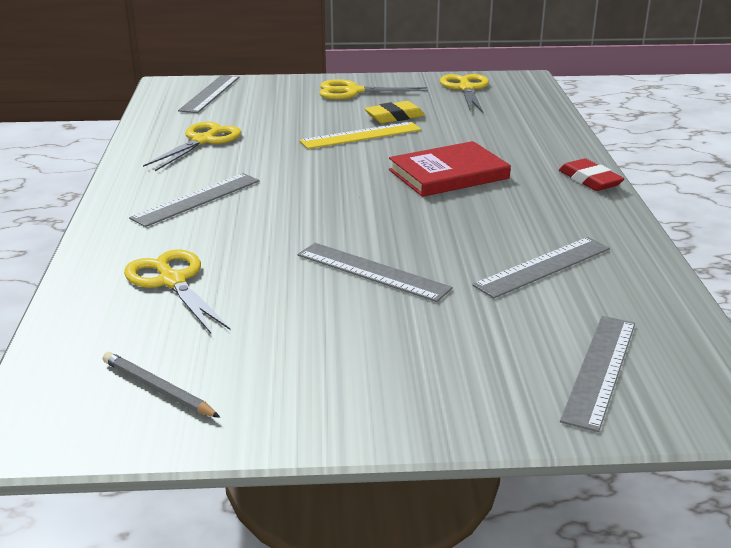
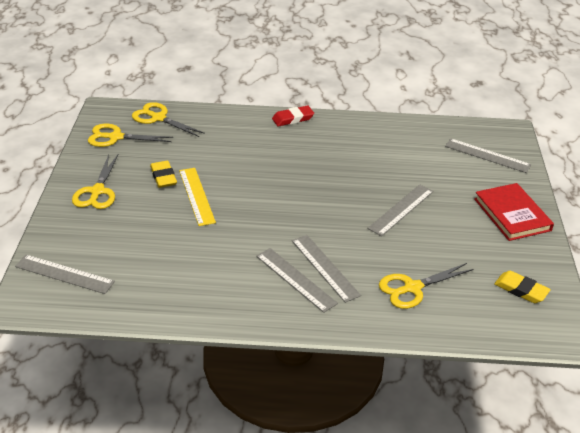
camera: 85 degrees left, 10 degrees up
(158, 388) = (521, 290): grey pencil -> yellow eraser
(203, 141) = (183, 277): yellow scissors -> yellow scissors (158, 118)
(448, 174) = (274, 167): red book -> red book (512, 214)
(543, 266) = (396, 153): grey ruler -> grey ruler (325, 267)

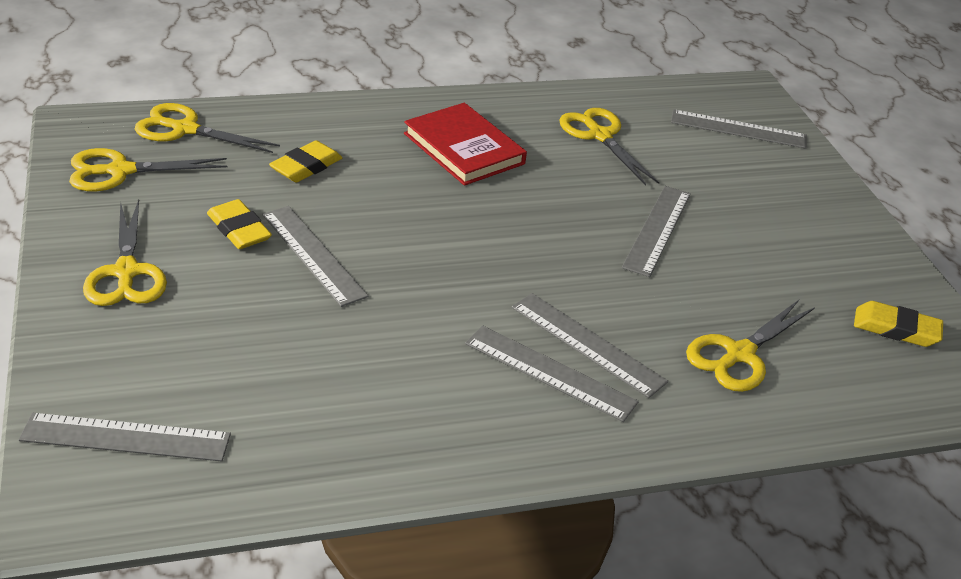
camera: 20 degrees left, 0 degrees up
(196, 196) = (313, 254): yellow ruler -> grey ruler
(214, 147) = (306, 166): none -> yellow eraser
(293, 119) = (416, 106): red eraser -> none
(395, 149) = (600, 136): none -> yellow scissors
(512, 214) = (820, 214): red book -> red book (463, 149)

